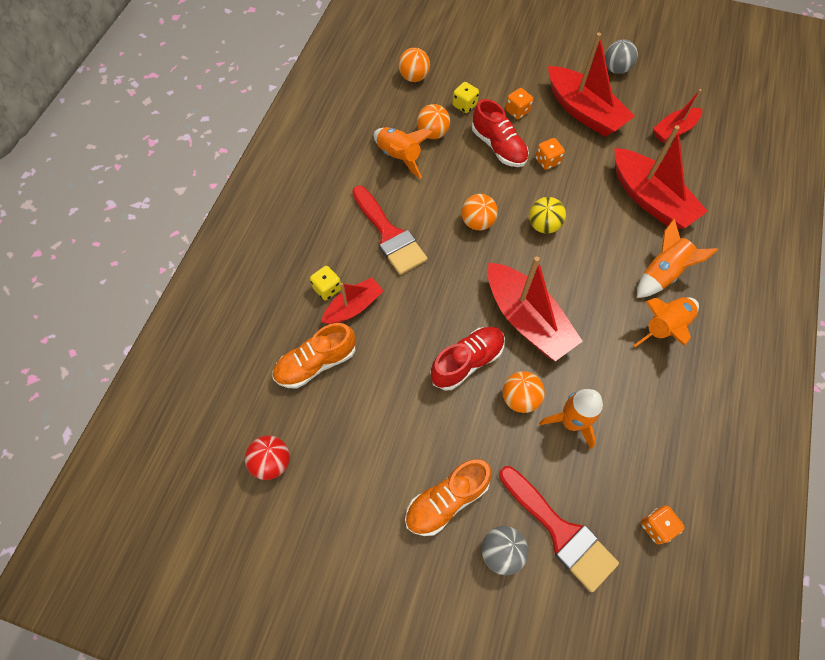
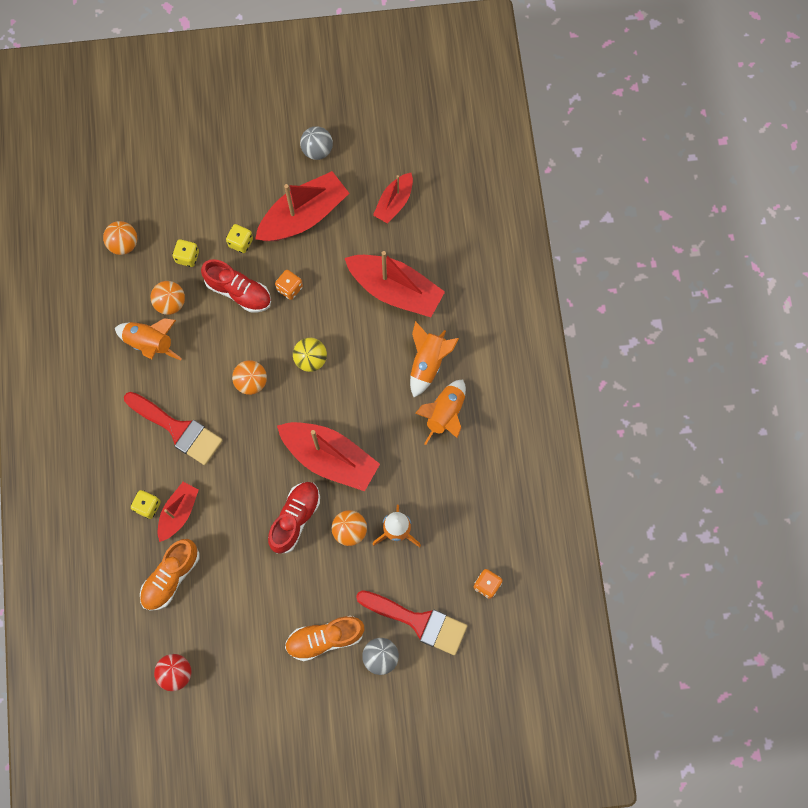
camera: 25 degrees left, 10 degrees up
(446, 500) = (325, 638): orange shoe -> orange shoe turned 45 degrees clockwise
(517, 111) = (241, 242): orange dice -> yellow dice
(583, 111) = (303, 216): red boat -> red boat turned 60 degrees counterclockwise

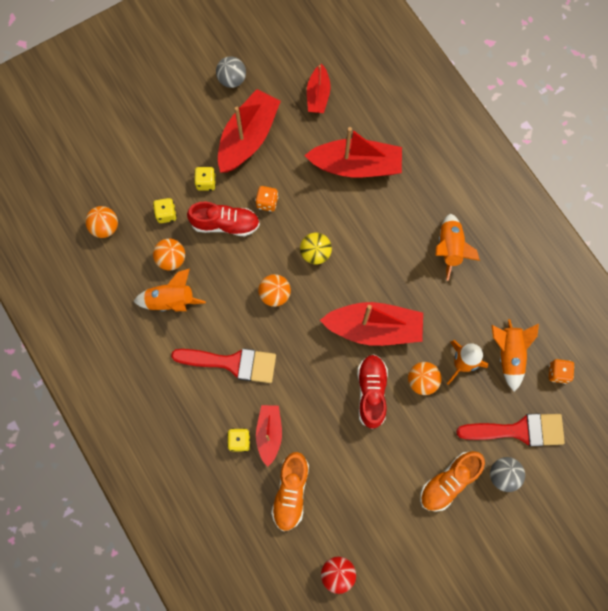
camera: 25 degrees left, 0 degrees up
(428, 363) = (414, 213): orange rocket -> orange rocket (508, 354)

